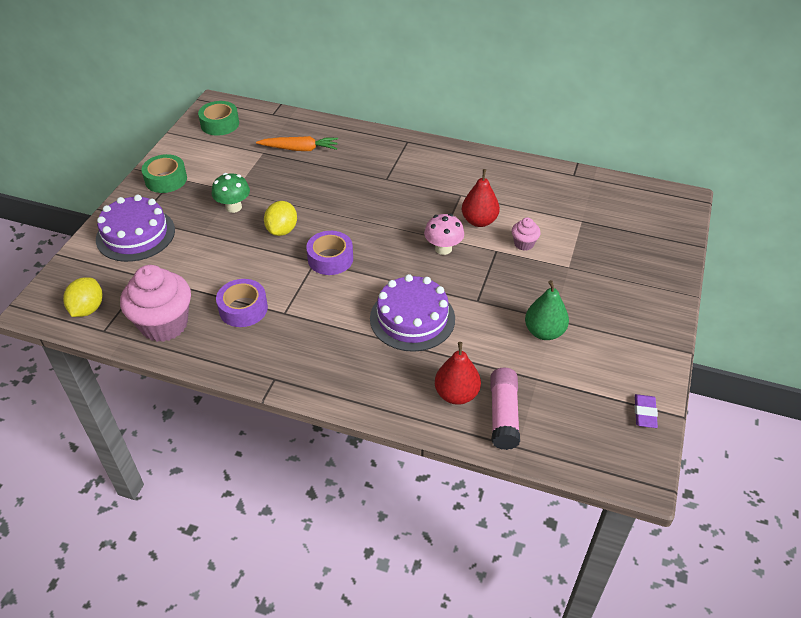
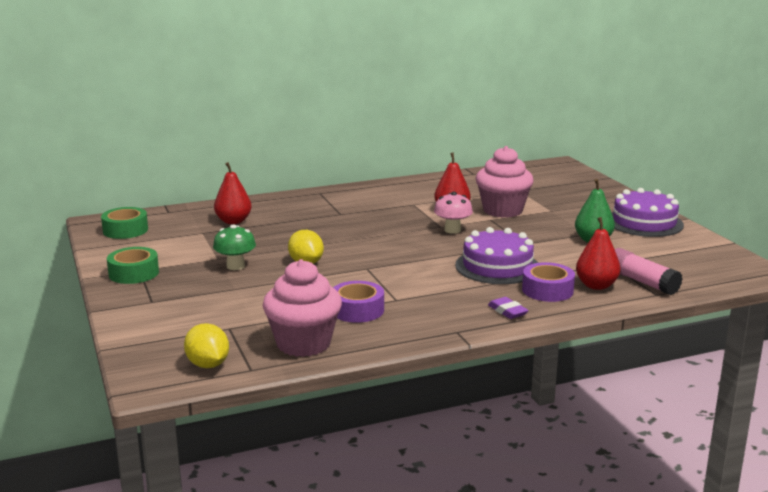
camera: 40 degrees left, 25 degrees down
(135, 234) = (167, 310): purple cake -> purple cake (644, 222)
(299, 149) = (233, 221): orange carrot -> red pear
(330, 259) = (377, 262): purple tape -> purple tape (547, 290)
(524, 244) = (502, 210): pink cupcake -> pink cupcake, size x2.14
(644, 413) = (714, 249): purple eraser -> purple eraser (507, 311)

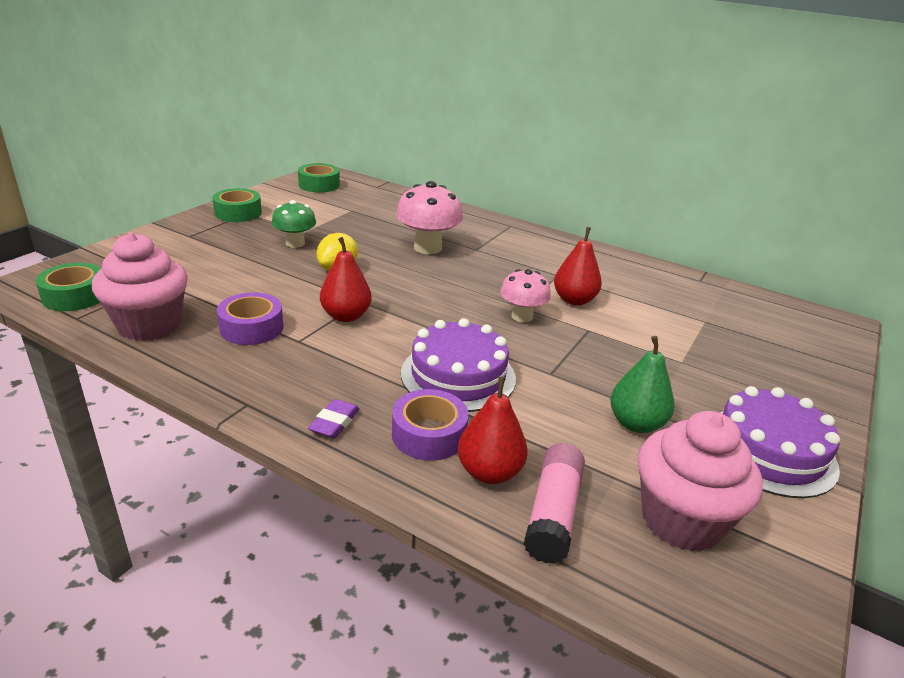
camera: 50 degrees right, 10 degrees up
(208, 365) = (75, 296): yellow lemon -> green tape
(233, 221) = (391, 213): red pear -> red pear (346, 316)
(315, 227) = (427, 248): none -> pink mushroom
(502, 210) = (626, 329): pink cupcake -> pink cupcake (681, 520)

